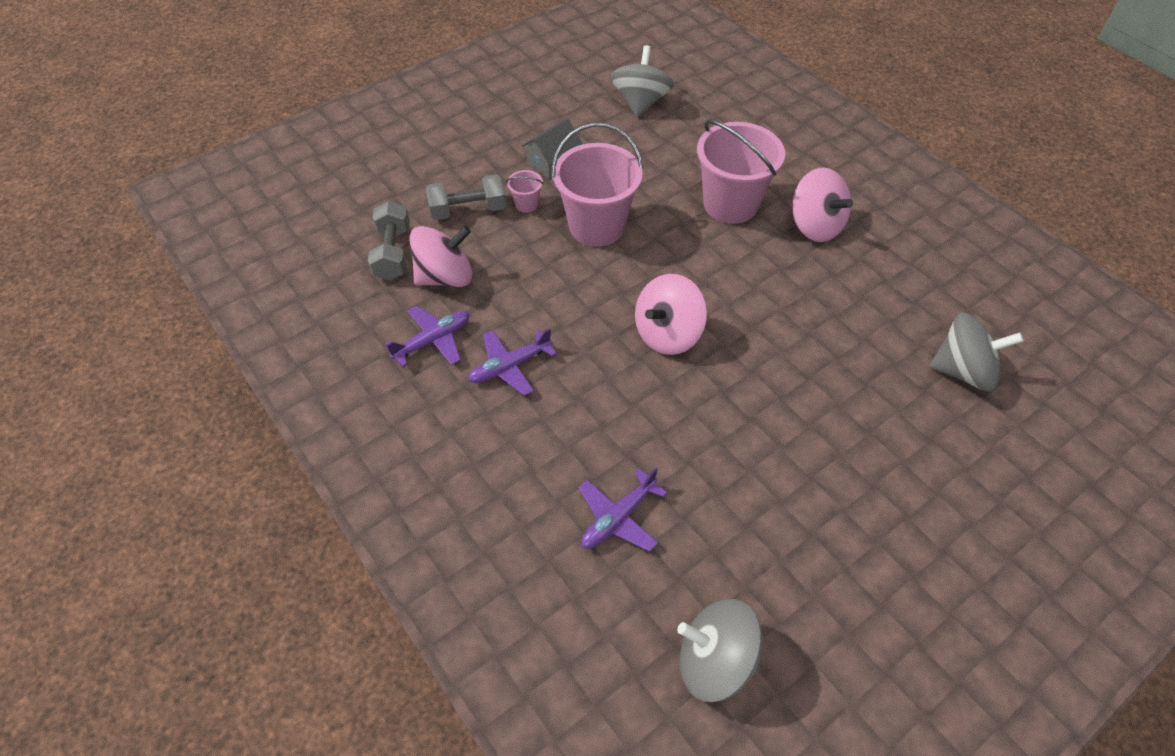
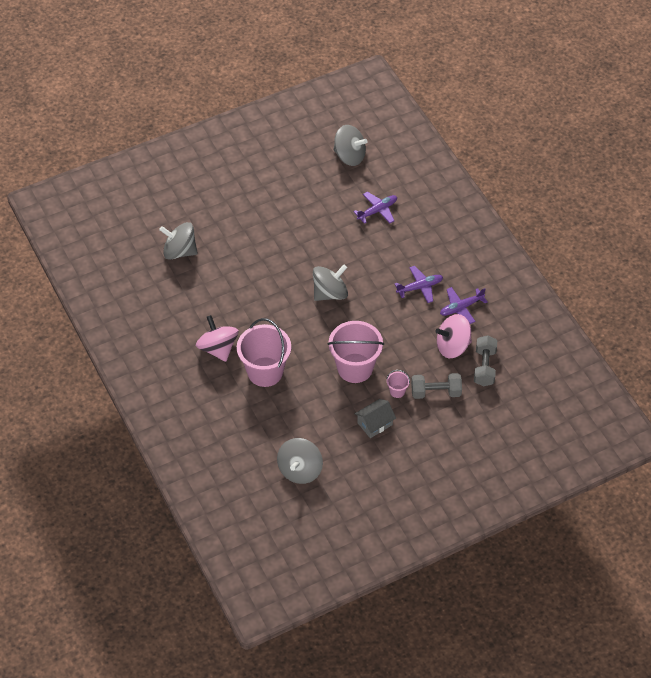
camera: 170 degrees left, 0 degrees up
(667, 334) = (330, 293): pink spinning top -> grey spinning top

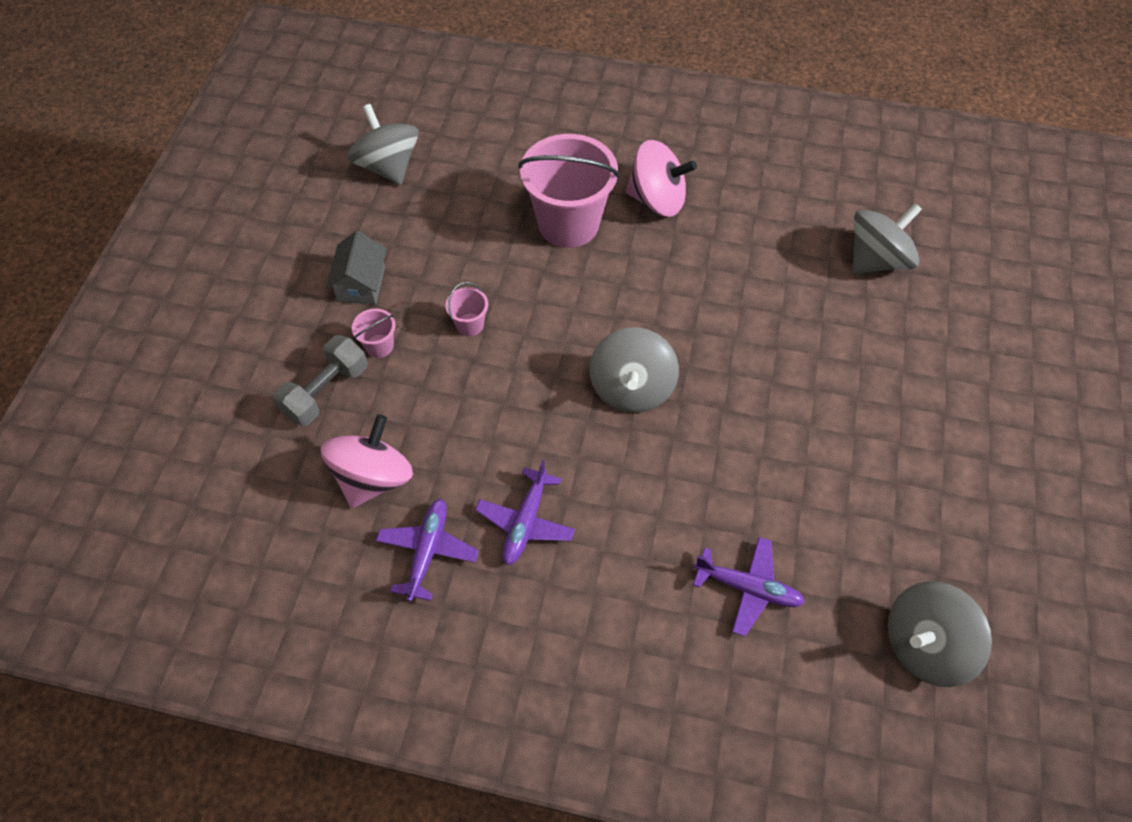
camera: 130 degrees right, 5 degrees up
(355, 368) = (470, 324): pink bucket -> pink bucket, size x0.42
(377, 210) = (748, 588): purple plane -> purple plane turned 75 degrees counterclockwise
(484, 367) = (293, 491): grey dumbbell -> none

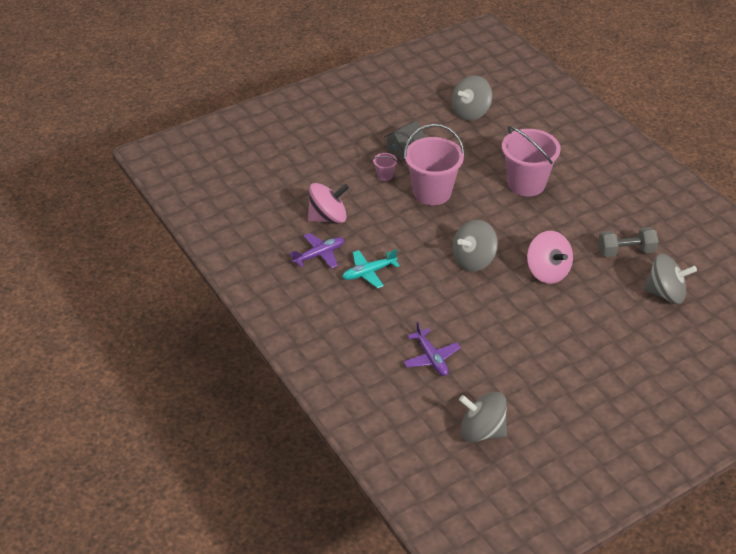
camera: 45 degrees right, 15 degrees down
(326, 391) = (344, 177): grey dumbbell -> grey dumbbell (626, 251)
(388, 166) = (470, 112): grey spinning top -> grey spinning top turned 150 degrees counterclockwise
(470, 324) = (432, 192): pink bucket -> pink bucket, size x2.36
(526, 522) = (368, 273): purple plane -> turquoise plane
(657, 200) = (583, 201): pink spinning top -> pink spinning top (547, 272)

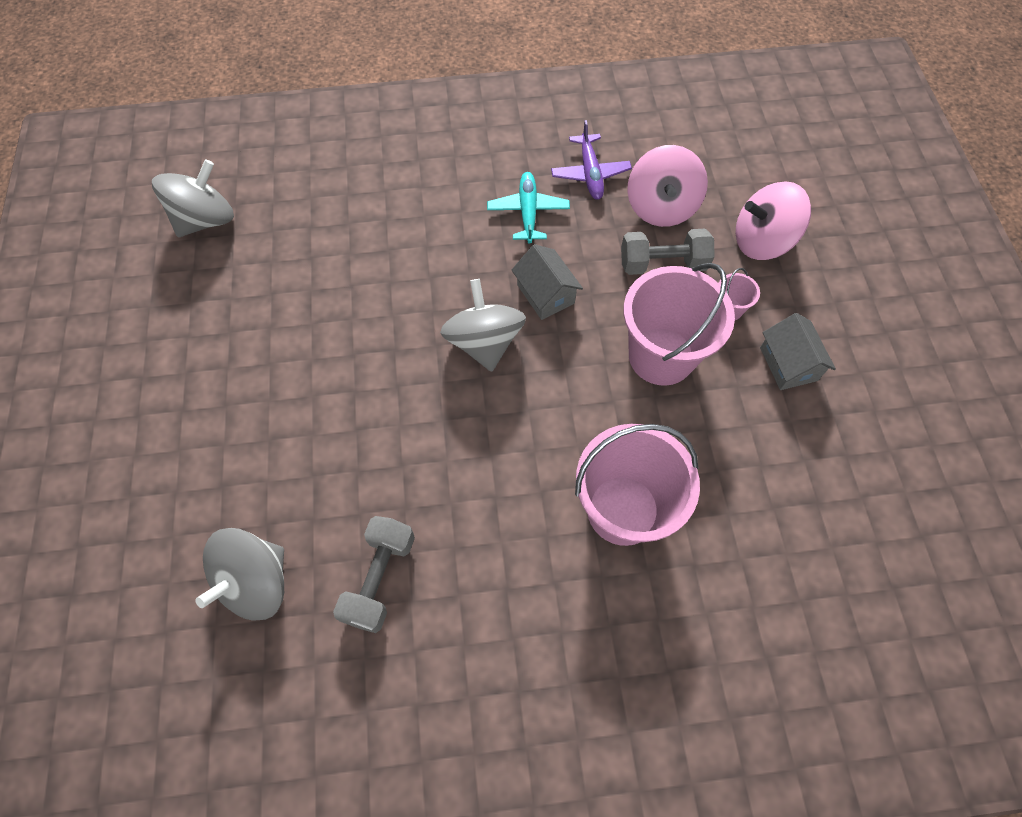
camera: 115 degrees right, 20 degrees up
(370, 206) = (662, 264): none -> grey dumbbell
(424, 246) = (545, 294): none -> grey house
(431, 358) = (343, 218): purple plane -> none
(470, 112) = (867, 520): grey spinning top -> none
(547, 272) = (405, 429): pink spinning top -> pink spinning top (761, 241)

